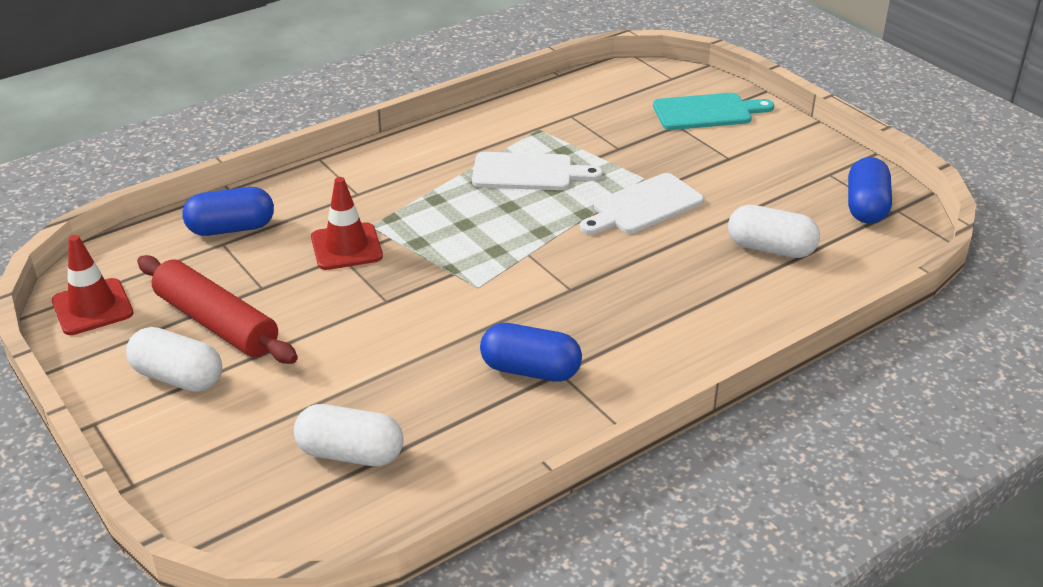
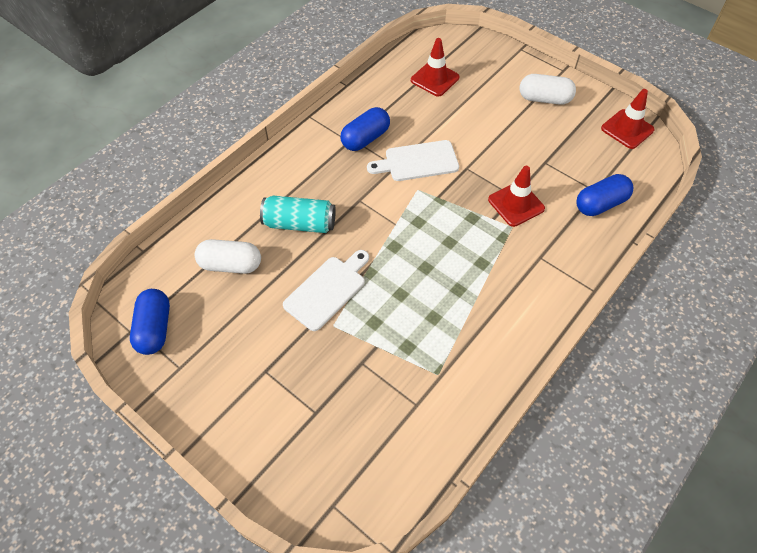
camera: 165 degrees right, 20 degrees up
(216, 323) = (551, 133): red rolling pin -> none
(350, 453) = (434, 79): white capsule -> red traffic cone
(528, 173) = (425, 310): white cutting board -> white cutting board (417, 161)
(530, 370) = (365, 138): blue capsule -> blue capsule turned 45 degrees counterclockwise
(667, 276) = (300, 223): none -> turquoise can
(707, 112) = (290, 443): turquoise cutting board -> none

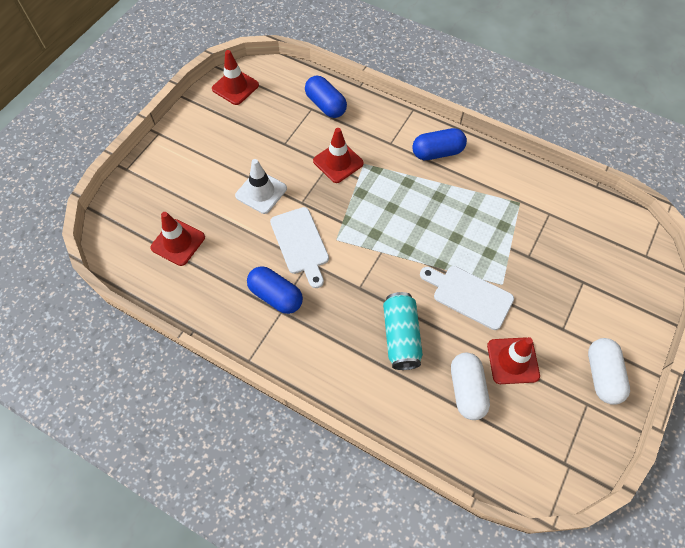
camera: 100 degrees left, 5 degrees up
(154, 328) = (558, 442): blue capsule -> blue capsule (437, 152)
(246, 311) = (513, 361): none -> red traffic cone
(483, 138) = (261, 192): none -> white traffic cone
(544, 99) = (201, 146): white capsule -> white capsule (602, 375)

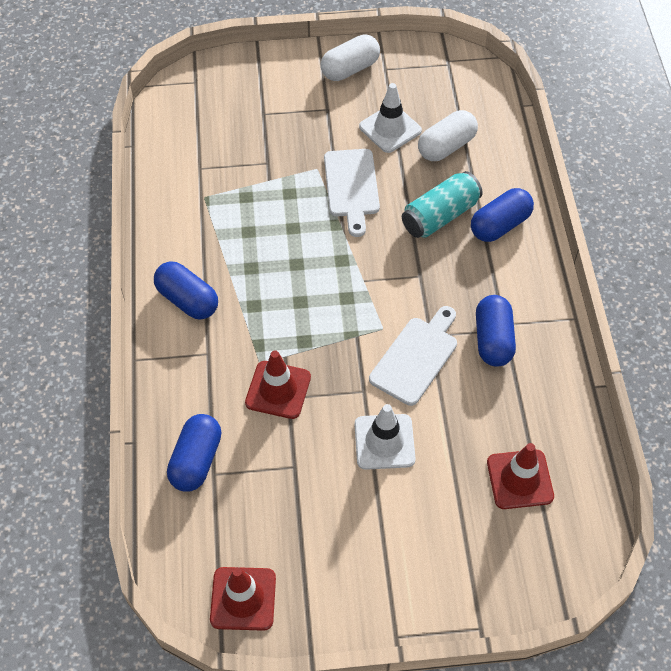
camera: 125 degrees left, 5 degrees down
(362, 371) = (500, 225): none -> blue capsule
(513, 361) = (390, 129): red traffic cone -> white traffic cone

